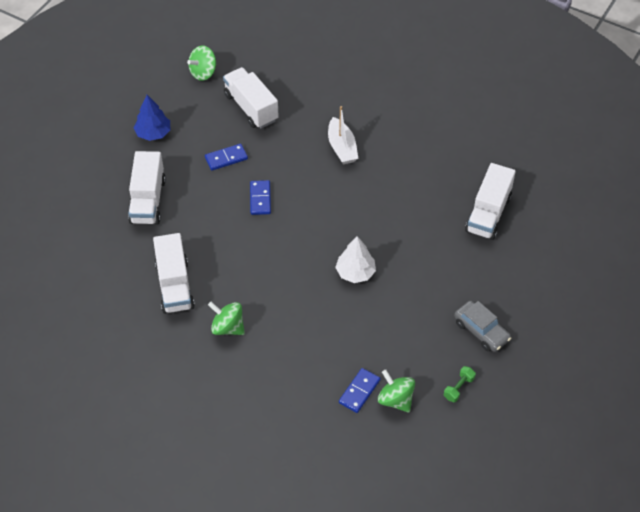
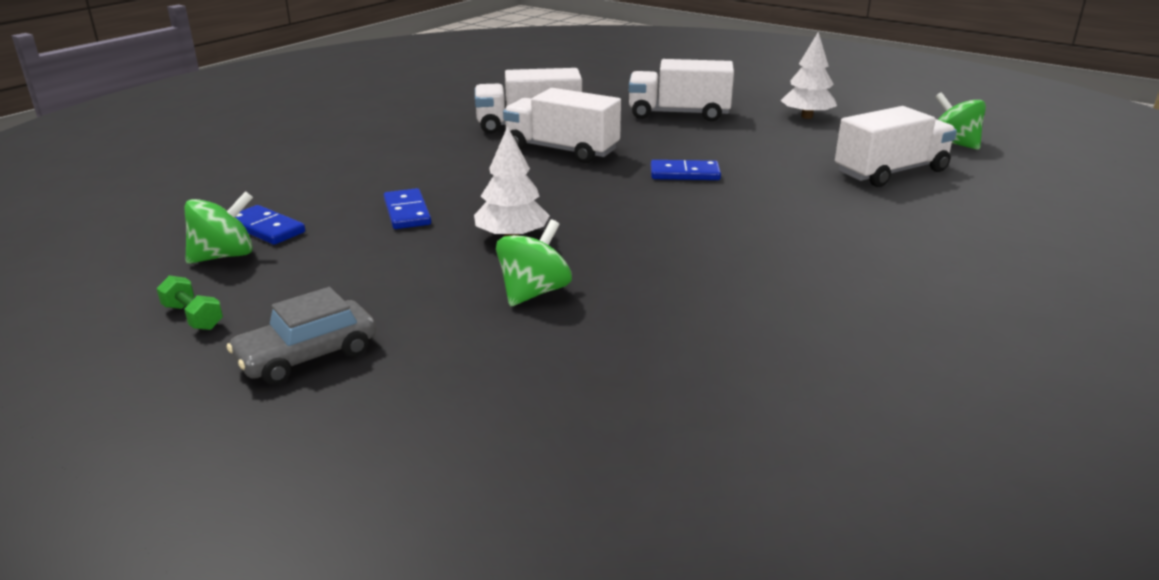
camera: 95 degrees right, 25 degrees down
(153, 133) = (806, 116): blue tree -> white tree
(226, 158) = (768, 154): blue domino -> blue domino (407, 212)
(228, 327) = (444, 151): green spinning top -> green spinning top (534, 292)
(342, 147) = (820, 239): white boat -> none
(488, 214) = (644, 400): white truck -> white truck (561, 150)

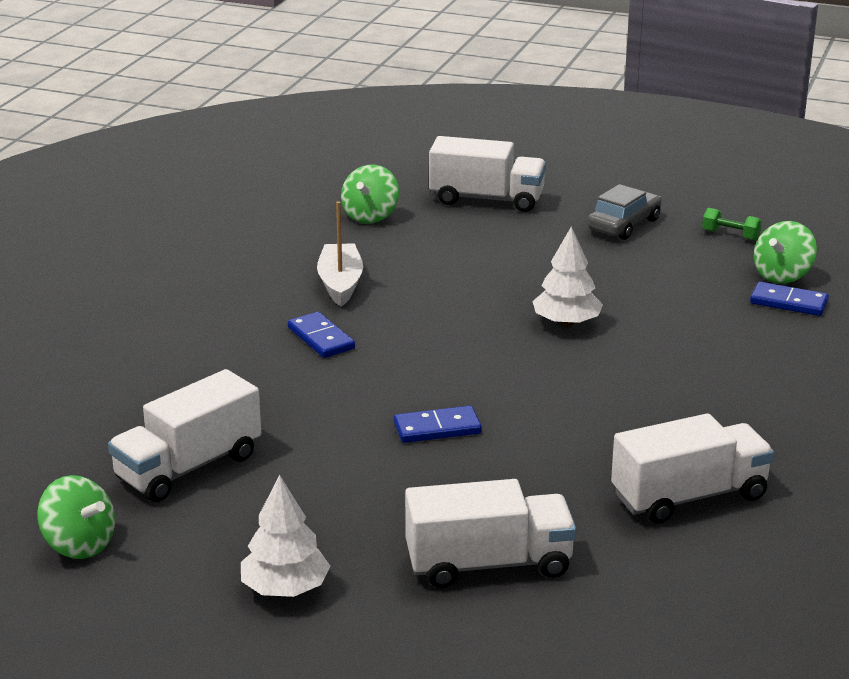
camera: 165 degrees right, 0 degrees up
(407, 212) = (687, 335): blue domino -> blue domino (321, 338)
(534, 292) = (511, 279): green spinning top -> green spinning top (370, 216)
(561, 150) = (606, 450): white truck -> white truck (486, 199)
(753, 315) = (340, 284): none -> white boat

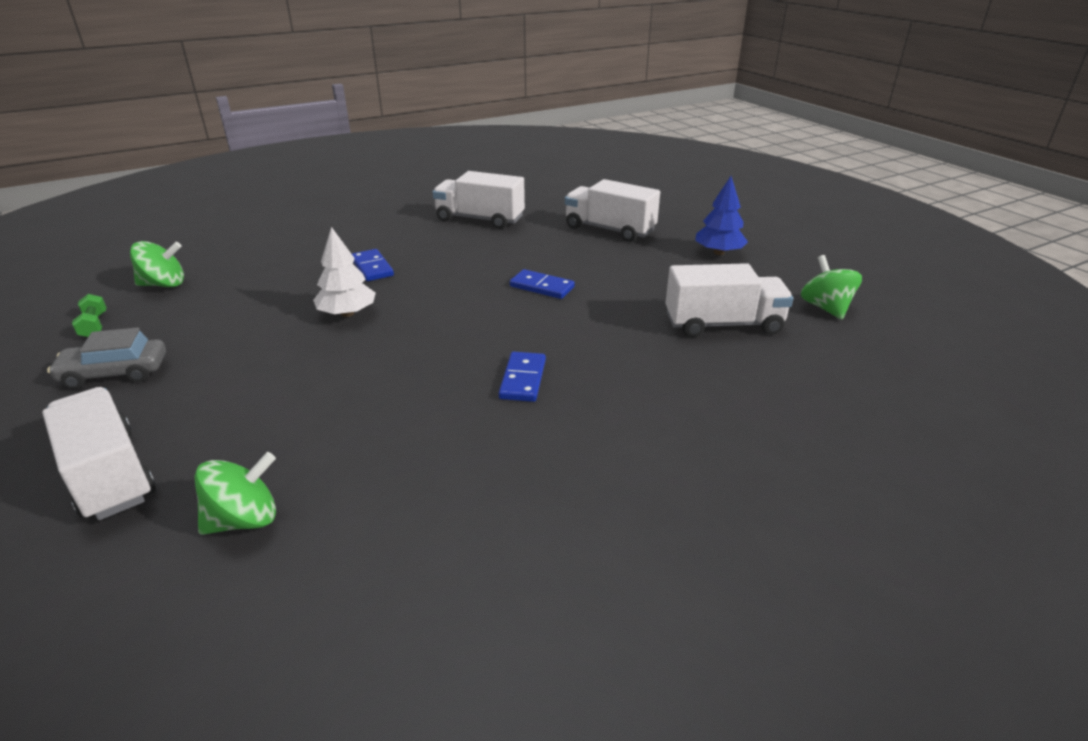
camera: 140 degrees left, 5 degrees up
(285, 589) = (718, 252): white tree -> blue tree
(340, 284) = (426, 430): white boat -> none
(788, 302) = (211, 269): blue domino -> blue domino (372, 268)

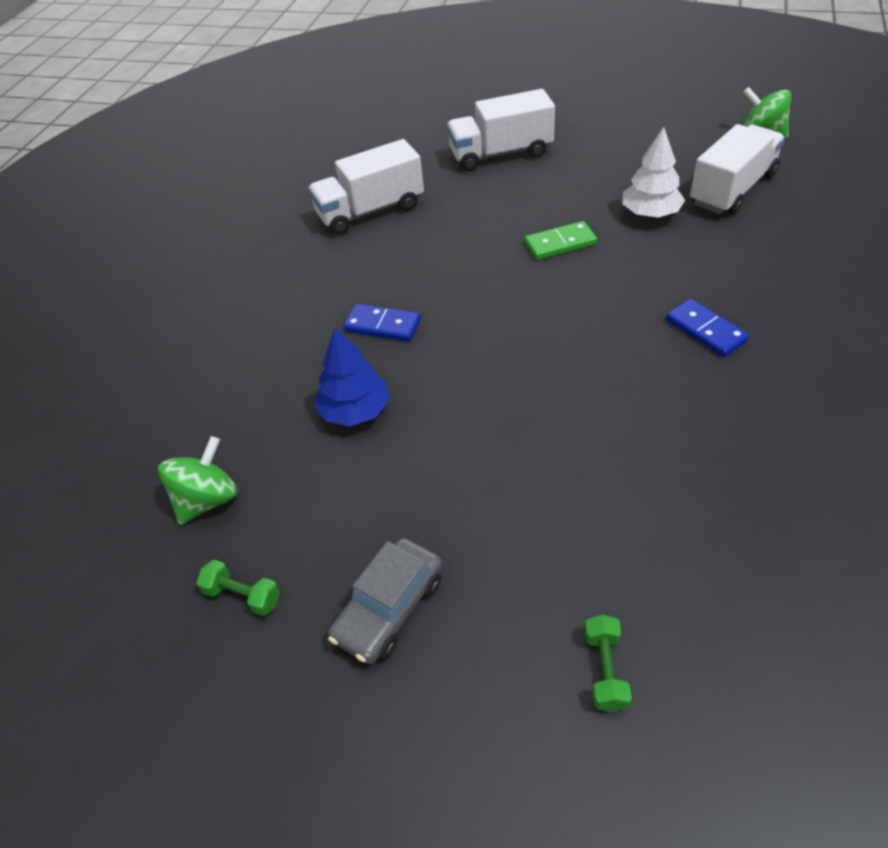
camera: 40 degrees left, 15 degrees up
(109, 474) = (605, 670): white truck -> green dumbbell
(244, 520) = (768, 590): green spinning top -> none
(347, 313) = (463, 383): white tree -> white tree (650, 213)
(542, 287) = (560, 243): blue domino -> green domino
(718, 252) = (617, 127): blue tree -> blue tree (355, 411)

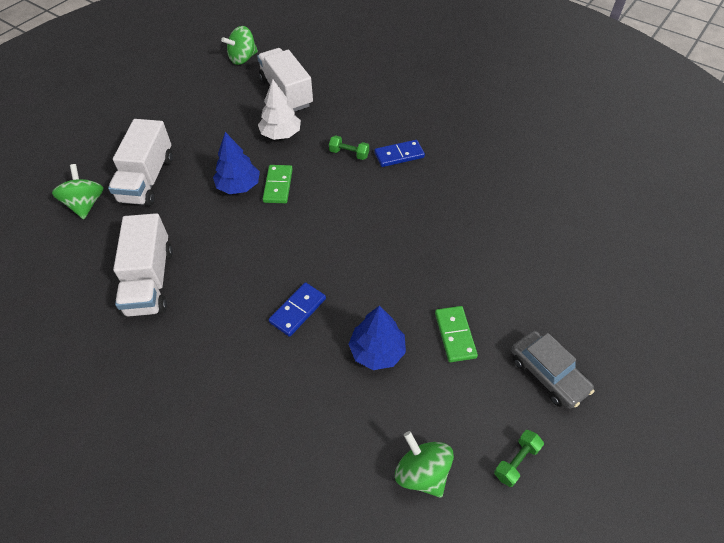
camera: 75 degrees left, 5 degrees up
(411, 481) = (455, 335): none -> green domino
(442, 134) = (85, 204): none -> green spinning top
(537, 215) = (238, 186): none -> blue tree
(605, 670) = (607, 286): green dumbbell -> green dumbbell (349, 154)

